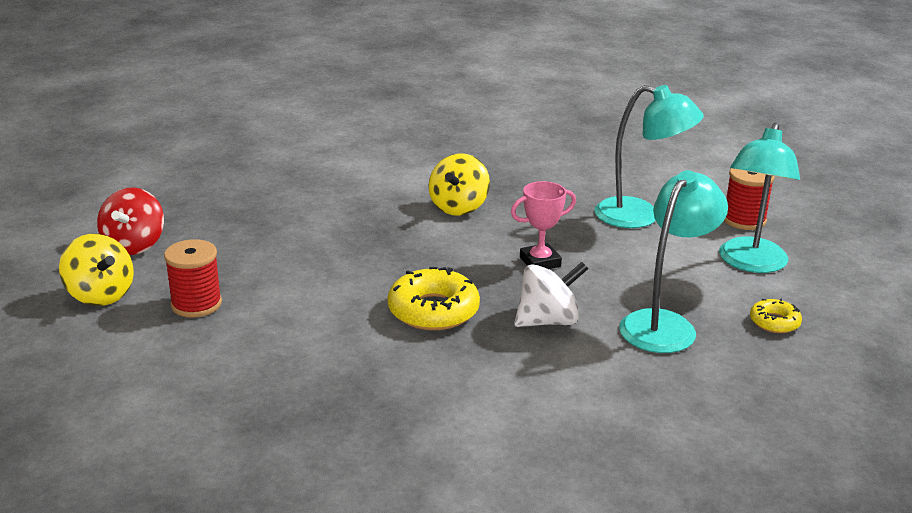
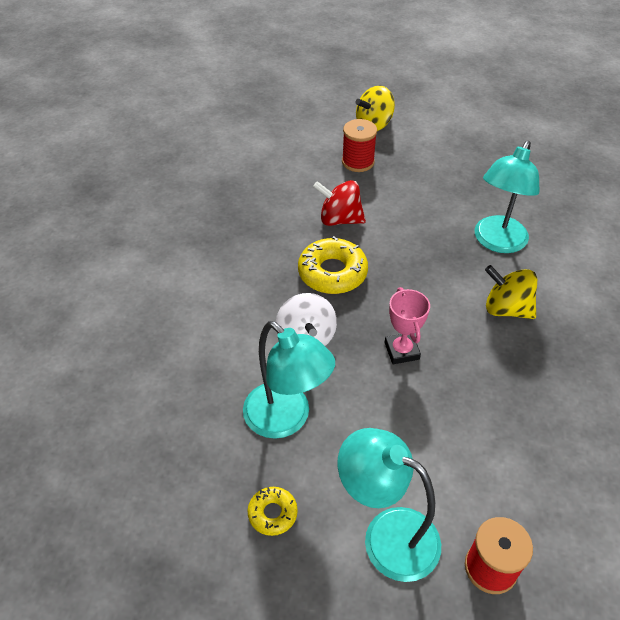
camera: 100 degrees right, 20 degrees up
(134, 245) = (437, 134): red spinning top -> red spinning top (339, 219)
(640, 216) = (495, 457): turquoise lamp -> turquoise lamp (497, 242)

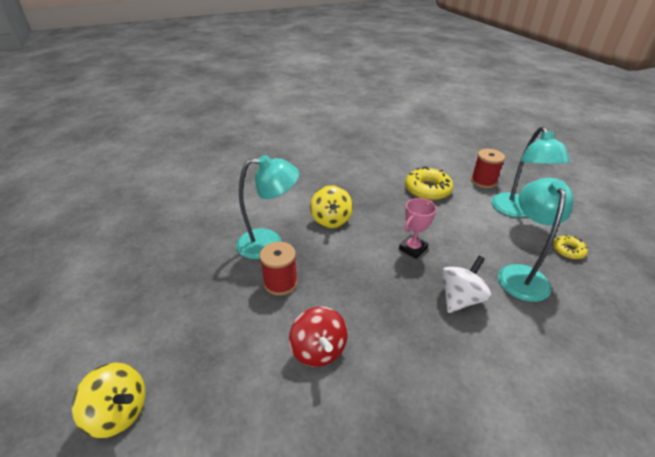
camera: 125 degrees left, 10 degrees down
(332, 273) = (386, 318): yellow donut -> yellow donut (427, 189)
(358, 162) = (212, 386): red spool -> red spool (280, 283)

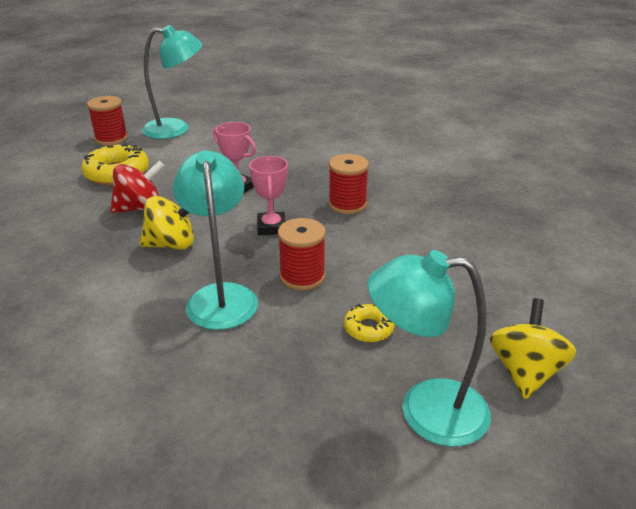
camera: 95 degrees left, 5 degrees down
(318, 350) = (395, 242): red spinning top -> red spinning top (140, 208)
(350, 268) = (271, 227): none -> pink trophy
(387, 321) = (347, 204): none -> red spool
(460, 299) = (311, 167): white spinning top -> none
(521, 274) = (276, 138): turquoise lamp -> turquoise lamp (425, 410)
(568, 250) = (242, 115): yellow donut -> yellow donut (368, 328)

